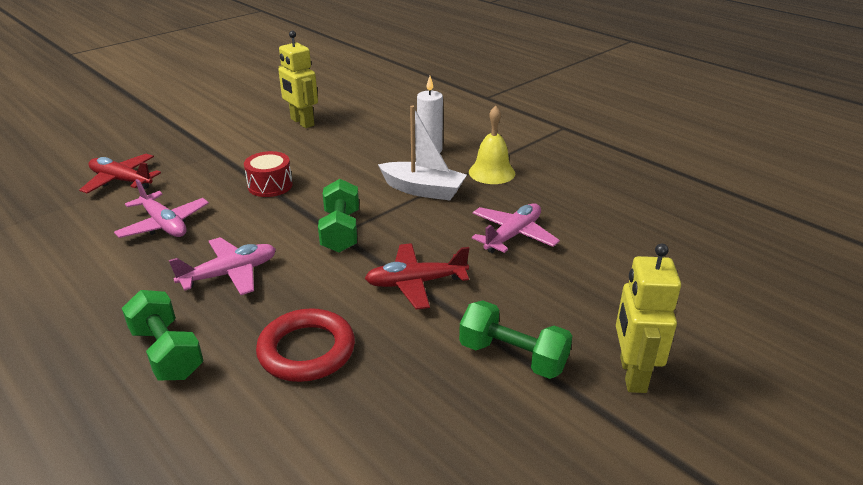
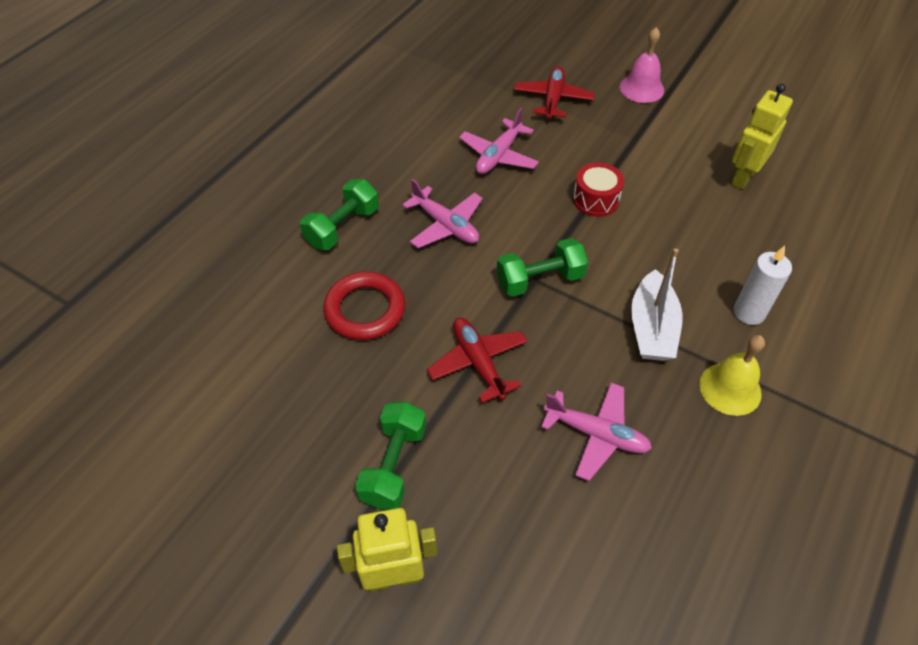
camera: 75 degrees right, 20 degrees up
(160, 138) = (641, 88): none -> pink bell

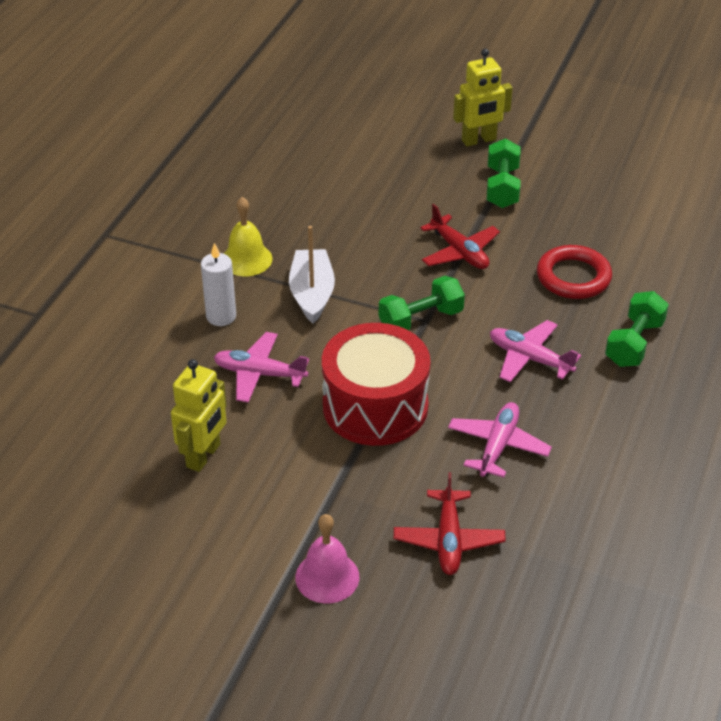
camera: 170 degrees right, 10 degrees down
(595, 199) = (375, 406): red drum -> red drum, size x2.02
(596, 434) = (355, 220): pink plane -> pink plane (259, 374)

